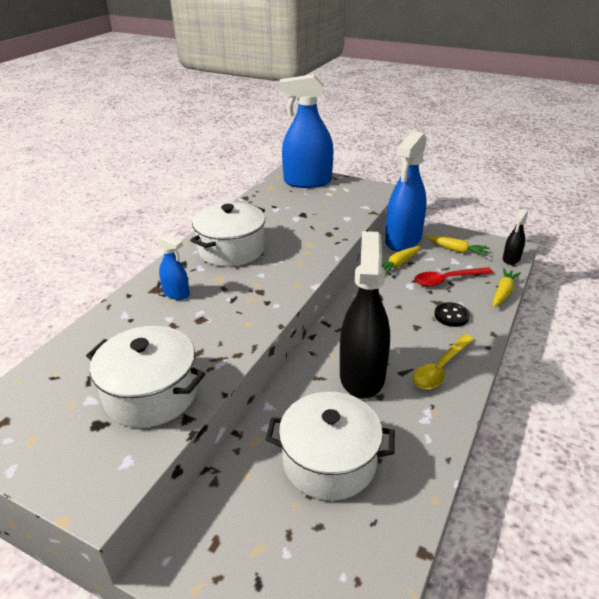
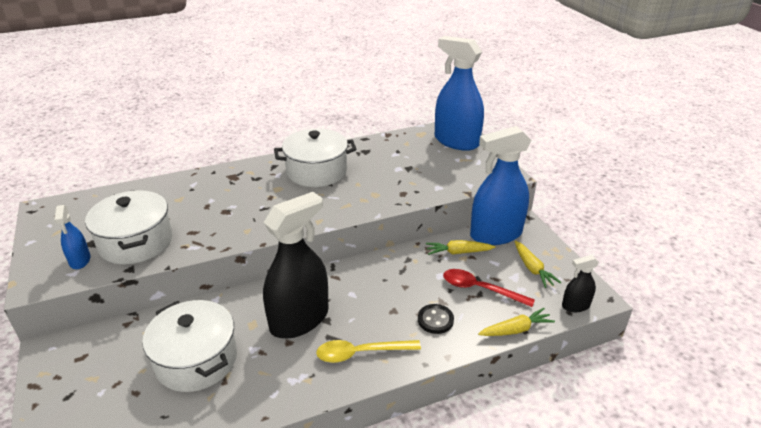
camera: 40 degrees right, 0 degrees up
(176, 293) = (239, 185): blue spray bottle -> blue spray bottle (80, 260)

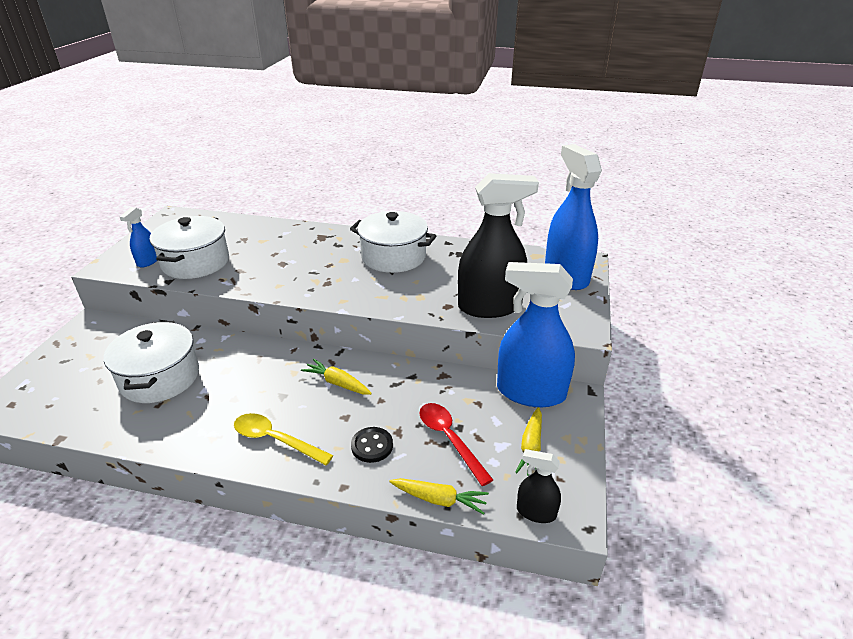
camera: 35 degrees right, 0 degrees up
(299, 319) = (262, 384): black spray bottle -> black spray bottle (490, 306)
(458, 252) = (469, 392): yellow carrot -> yellow carrot (337, 383)

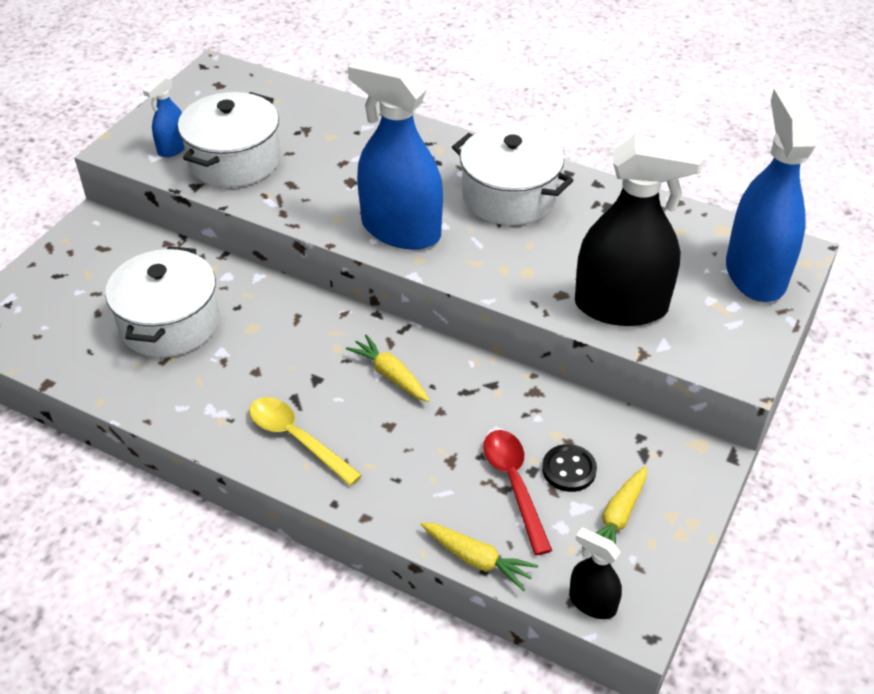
camera: 15 degrees right, 10 degrees up
(372, 446) = (413, 472): black button -> black button (569, 469)
(530, 392) = (646, 441): blue spray bottle -> blue spray bottle (400, 230)

